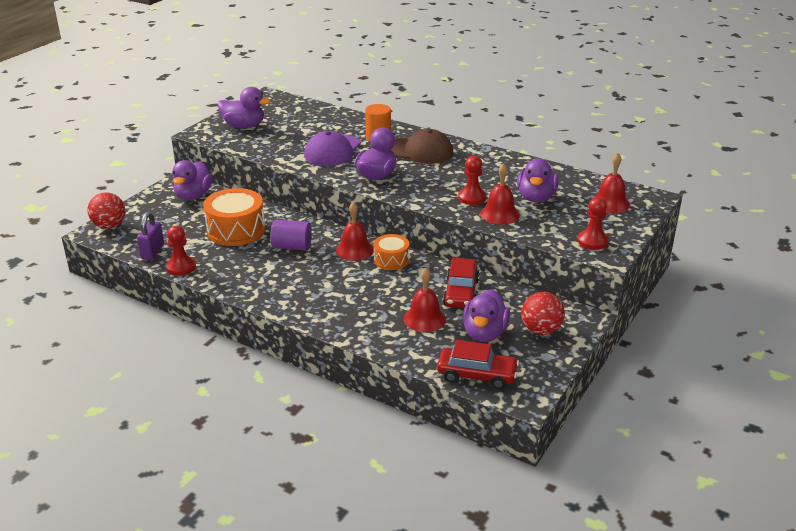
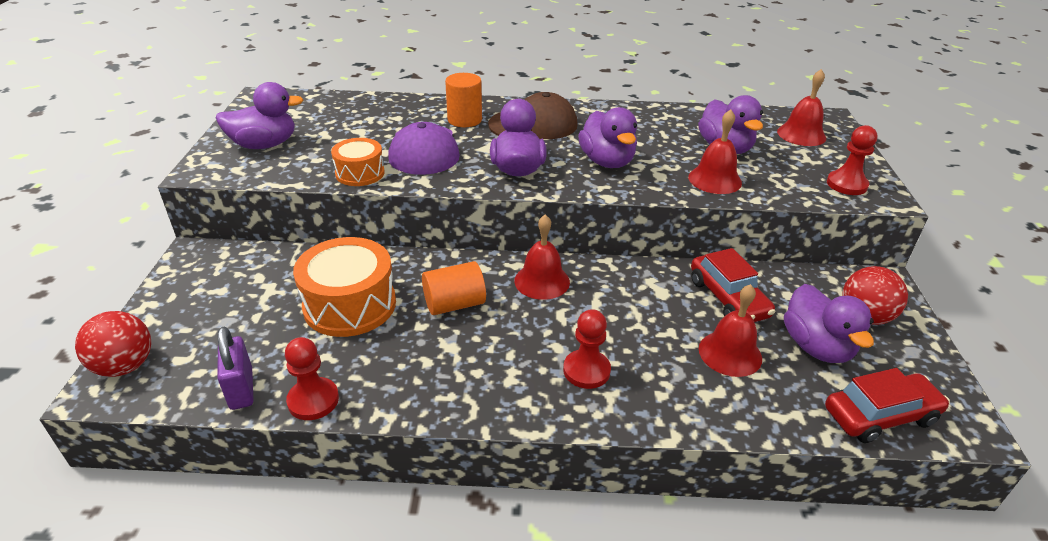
camera: 30 degrees left, 5 degrees up
(193, 196) = (236, 269): purple duck -> purple duck (607, 162)
(292, 246) = (454, 304): purple cylinder -> orange cylinder
(391, 260) = (601, 280): orange drum -> orange drum (360, 173)
(472, 198) = (660, 167): red pawn -> red pawn (586, 370)

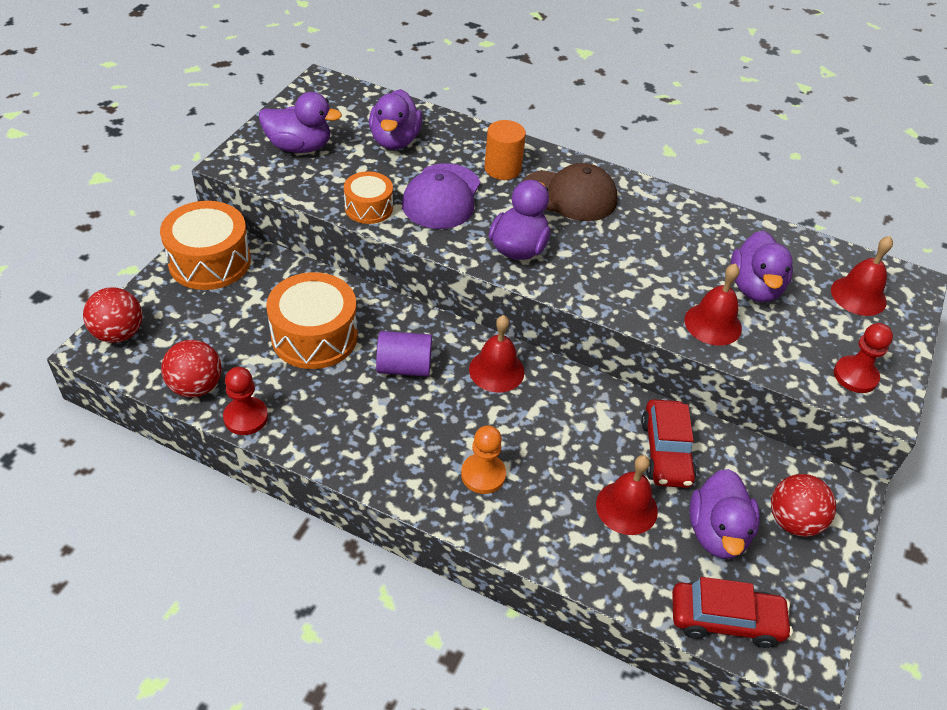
camera: 20 degrees right, 10 degrees up
(204, 272) = (209, 261): none -> orange drum
(241, 389) = (196, 386): purple padlock -> red ball
(454, 304) = (404, 367): orange cylinder -> purple cylinder
(586, 370) = (483, 475): red pawn -> orange pawn
(607, 162) = (614, 266): purple duck -> purple duck (395, 140)

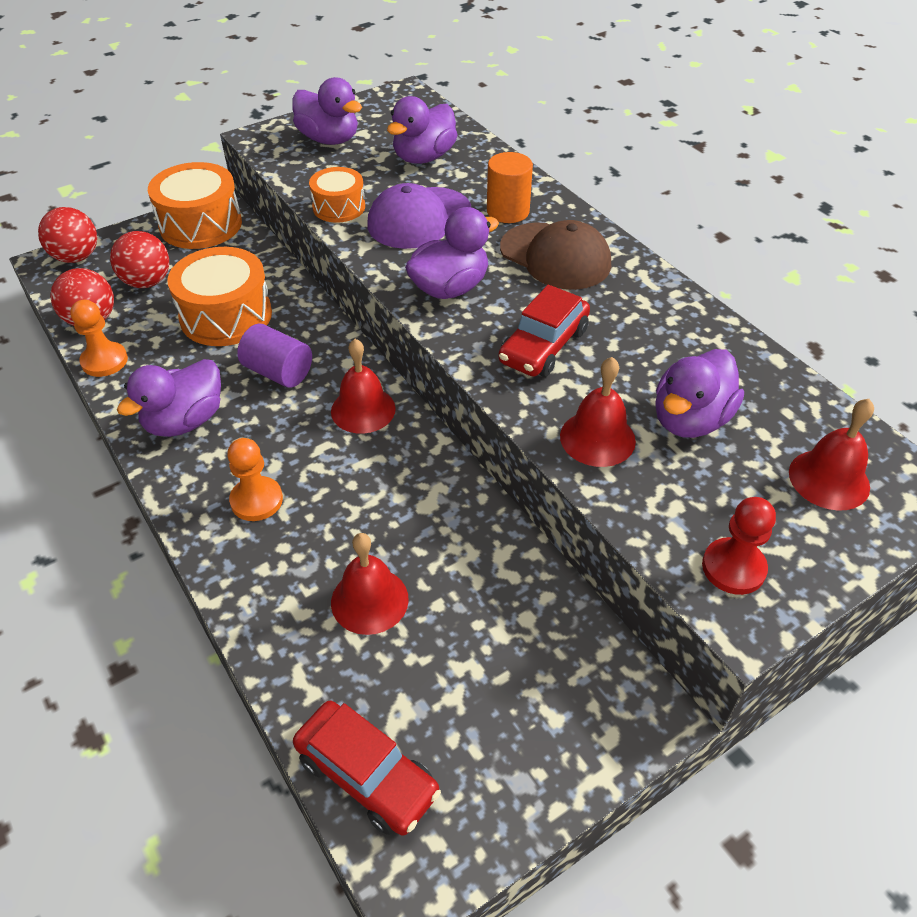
camera: 35 degrees right, 0 degrees up
(246, 417) = (104, 361): red pawn -> orange pawn
(666, 452) = (467, 564): red car -> red car (543, 346)
(717, 532) = (446, 676): purple duck -> purple duck (185, 421)
(793, 521) = (551, 711): red ball -> red ball (147, 282)

